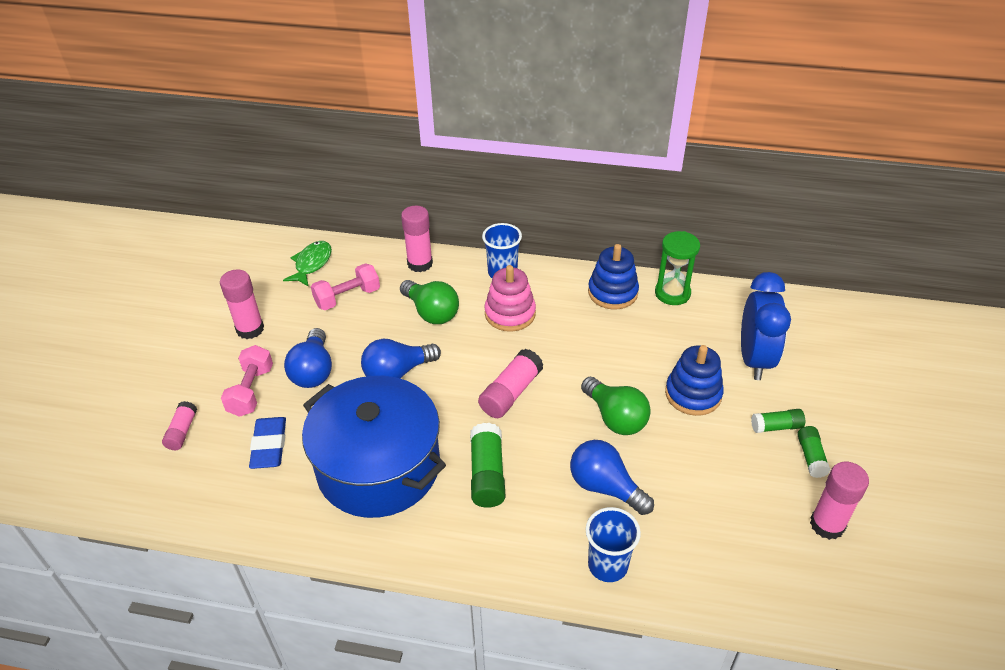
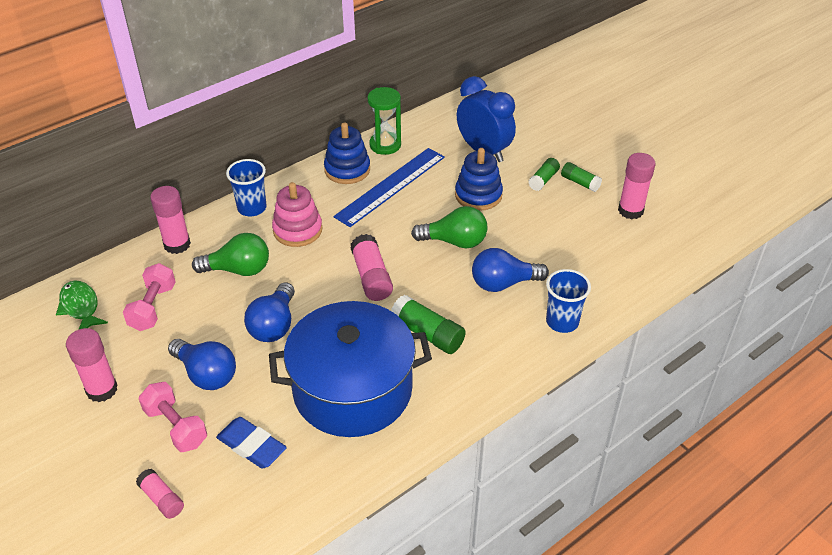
camera: 50 degrees left, 0 degrees up
(628, 331) = (390, 186): none -> blue ruler

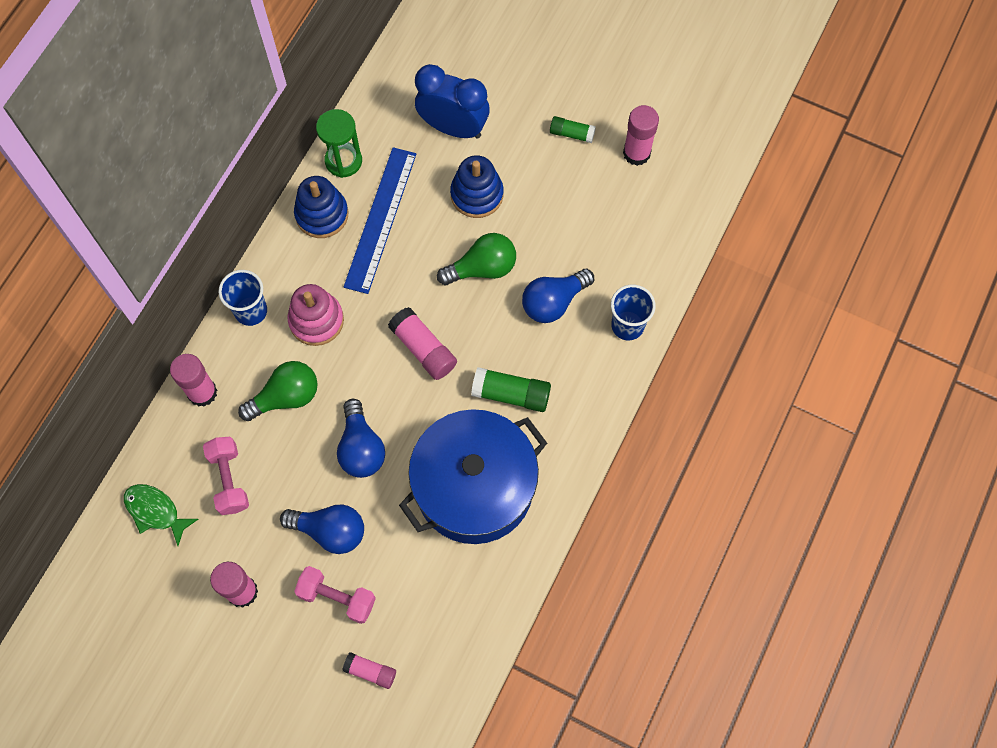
camera: 25 degrees left, 25 degrees up
(252, 446) = (417, 585): blue eraser -> none
(543, 180) = (533, 145): green glue stick -> none

